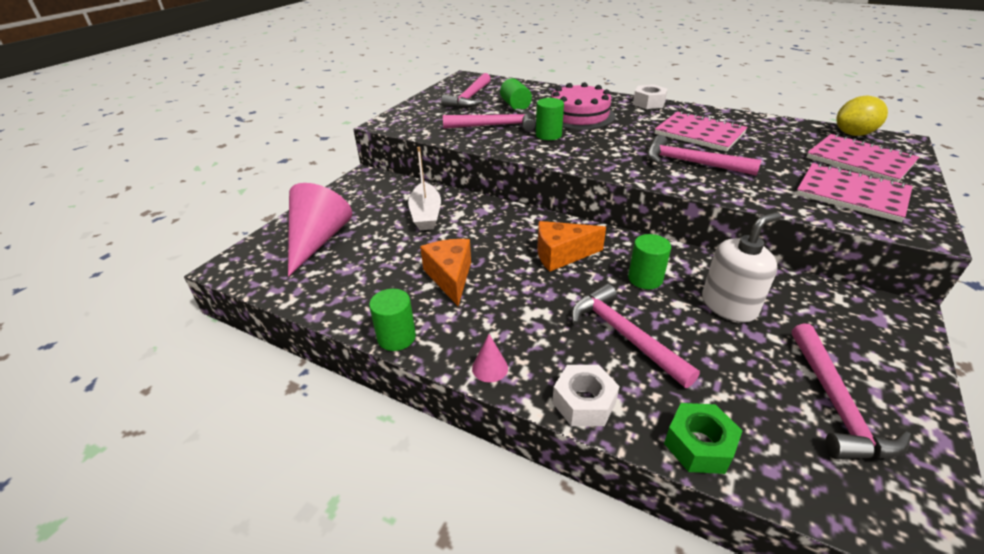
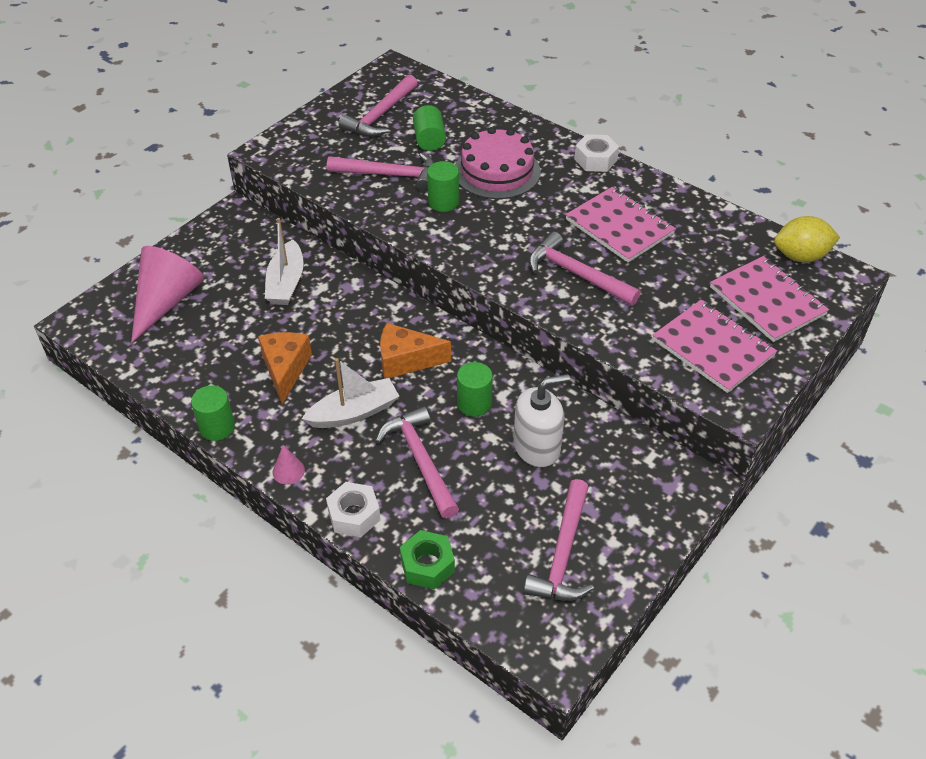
camera: 10 degrees right, 10 degrees up
(534, 303) = (354, 412): none -> white boat

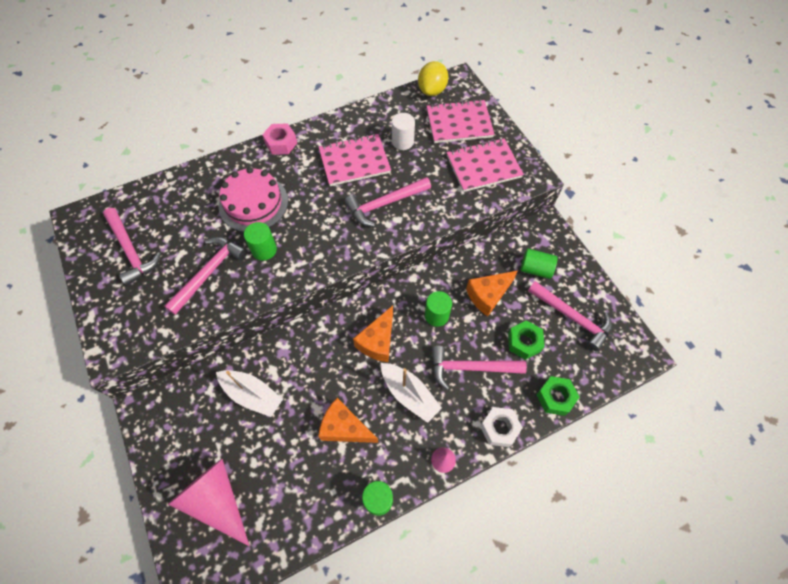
camera: 65 degrees left, 15 degrees up
(354, 412) = (409, 394): white boat -> white boat turned 135 degrees clockwise
(429, 140) = (187, 230): green cylinder -> green cylinder (535, 269)
(490, 507) = (524, 342): none -> green nut
(537, 447) = (488, 295): white soap dispenser -> orange cheese
(595, 160) = (281, 143): white nut -> pink nut
(686, 258) = (402, 142): none -> white cylinder

